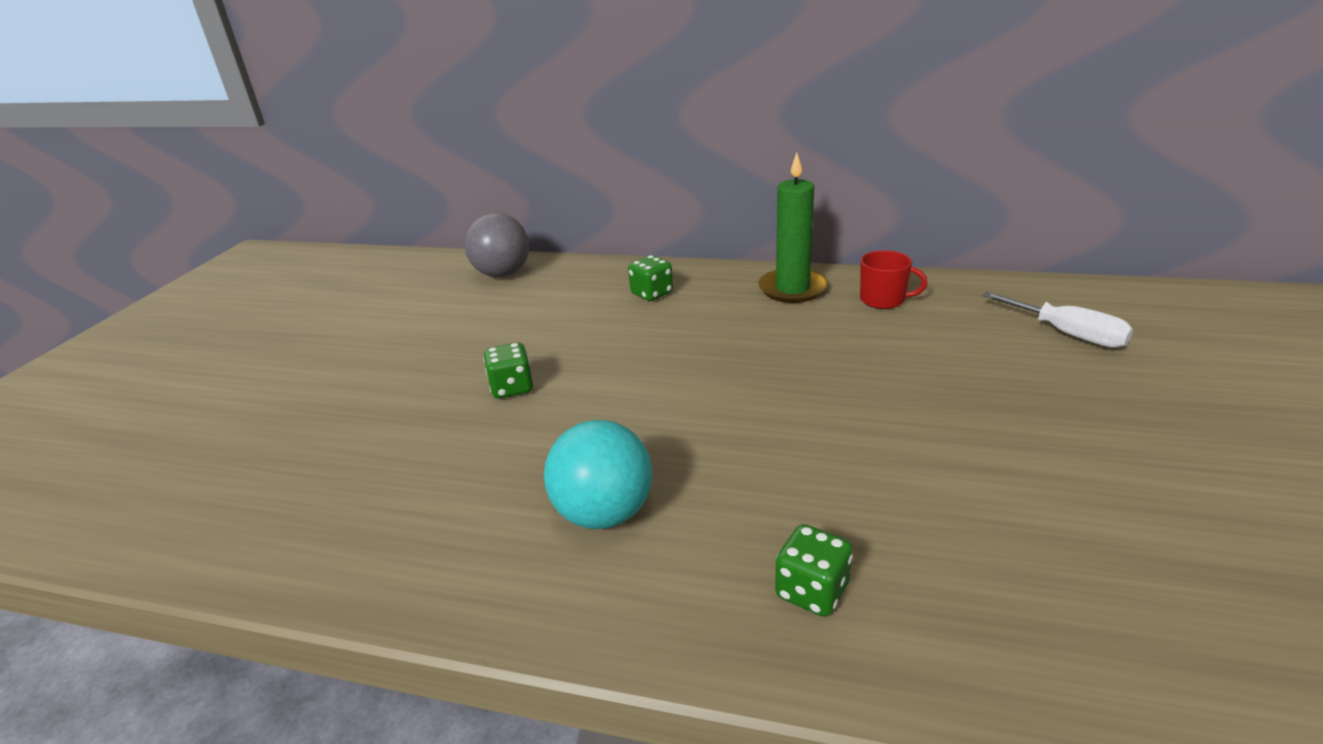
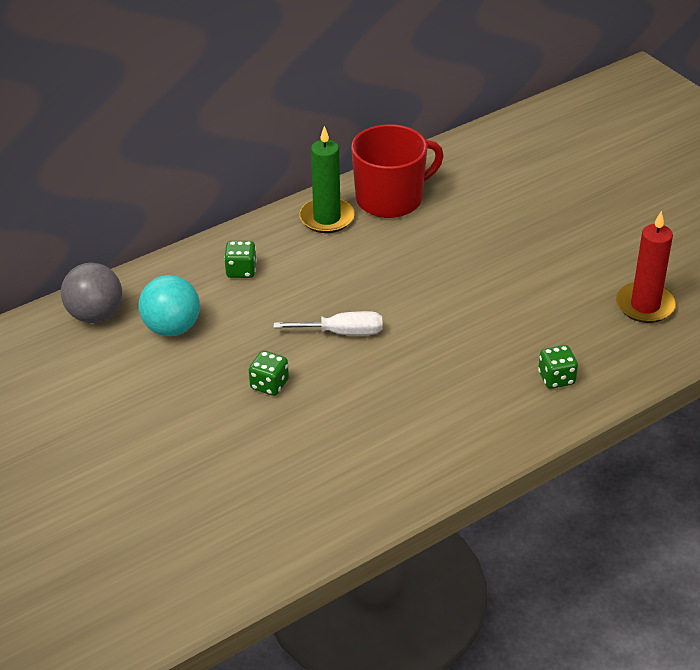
camera: 50 degrees left, 10 degrees up
(604, 513) = (432, 409): turquoise ball -> turquoise ball (172, 328)
(883, 300) = (391, 199): red mug -> red mug, size x2.01
(1067, 334) = (509, 175): white screwdriver -> white screwdriver (342, 333)
(1111, 586) = (645, 305): none -> red candle

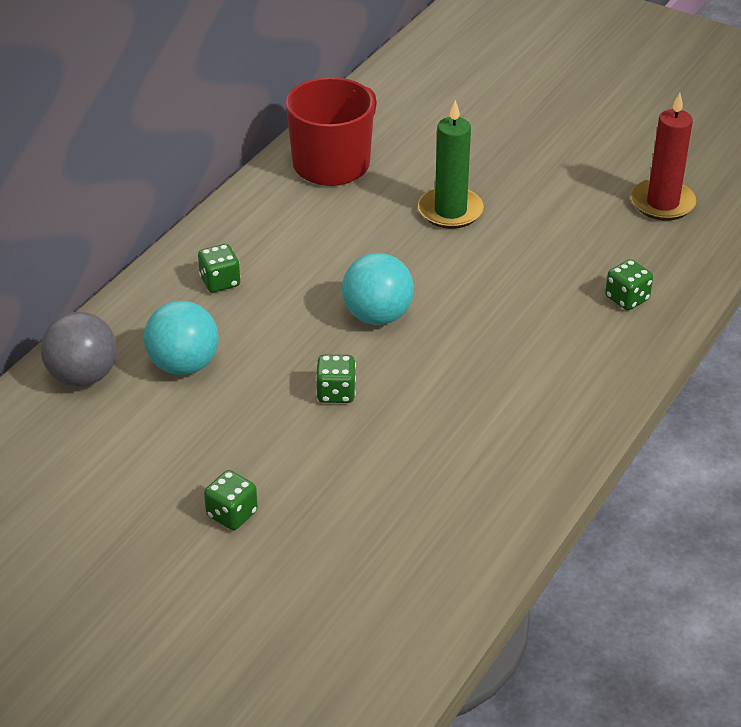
camera: 25 degrees left, 0 degrees up
(131, 454) = (232, 514): none -> green dice
(327, 218) = (277, 201): green candle -> green candle (450, 211)
(342, 333) = (377, 316): white screwdriver -> turquoise ball

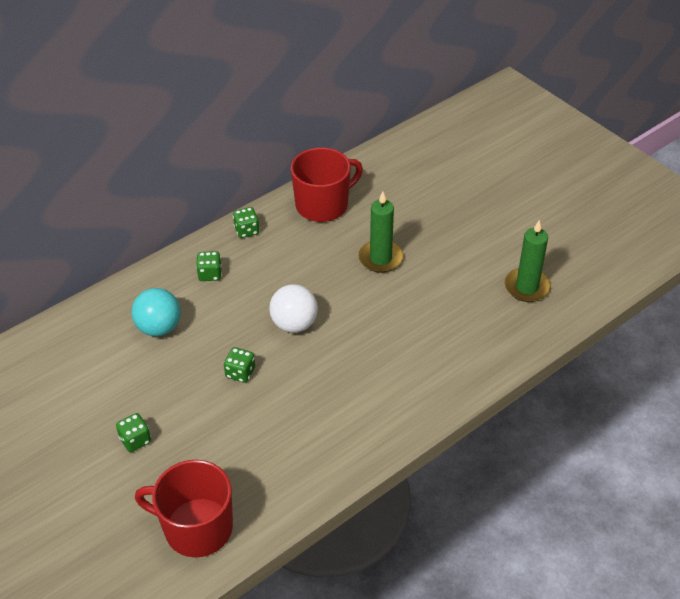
camera: 20 degrees right, 5 degrees up
(83, 376) = (97, 320): grey ball -> none
(377, 316) = (294, 324): turquoise ball -> white ball
(386, 599) = (196, 528): none -> red mug
(627, 298) = (463, 354): green dice -> green dice (247, 230)
(662, 203) = (527, 287): red candle -> green candle

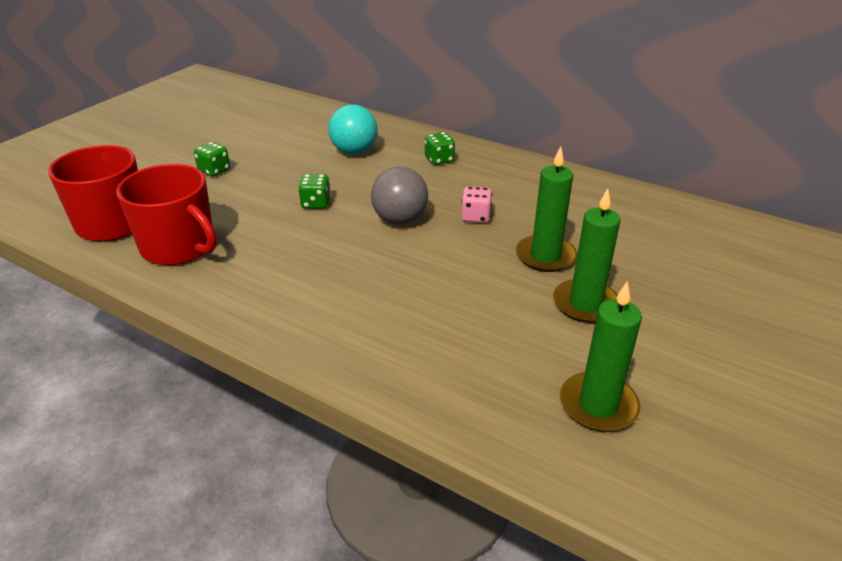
camera: 70 degrees right, 10 degrees down
(247, 230) = (515, 165): green dice -> none
(294, 324) = (400, 220): white ball -> grey ball
(312, 279) = (475, 217): none -> pink dice
(323, 205) = (597, 200): red mug -> red mug (179, 247)
(439, 258) = (585, 304): none -> green candle

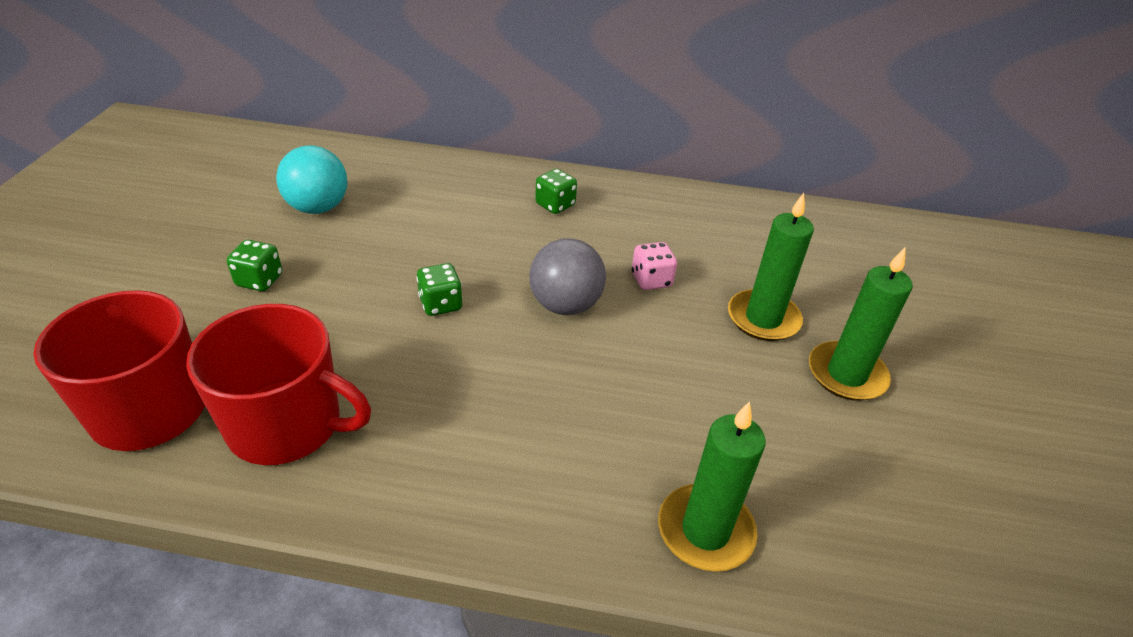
camera: 25 degrees left, 5 degrees up
(354, 151) = (440, 212): turquoise ball -> turquoise ball (318, 208)
(598, 405) = (950, 511): green candle -> green candle (705, 531)

